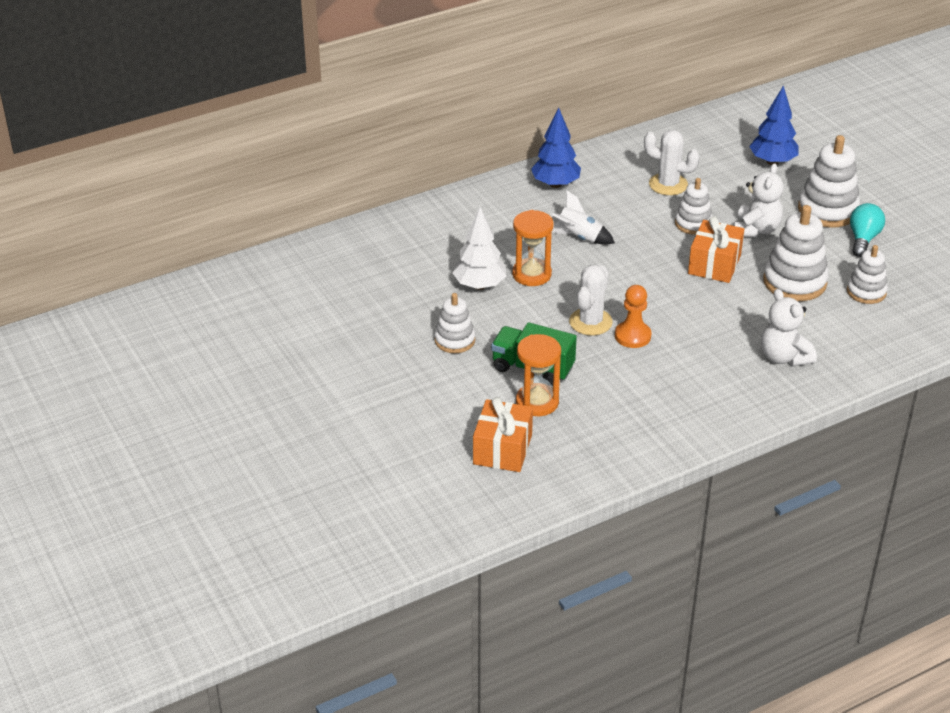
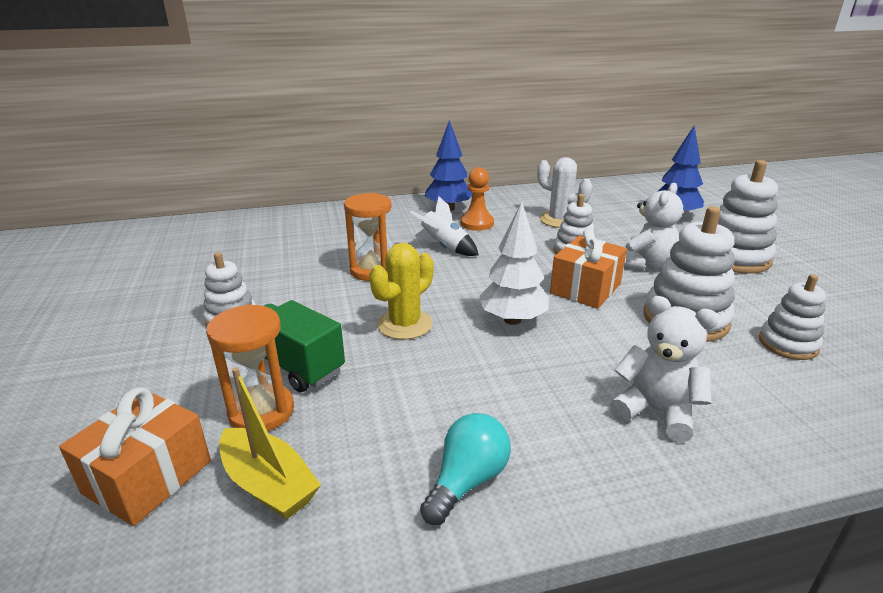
camera: 15 degrees right, 10 degrees down
(479, 285) = (309, 273): white tree -> white tree (512, 320)
(575, 440) = (268, 484): none -> yellow boat
(590, 322) = (405, 324): white cactus -> yellow cactus
(632, 336) = (448, 348): orange pawn -> orange pawn (477, 223)
(784, 357) = (656, 411): white teddy bear -> white teddy bear turned 135 degrees clockwise
(863, 239) = (779, 288): turquoise light bulb -> turquoise light bulb (467, 481)

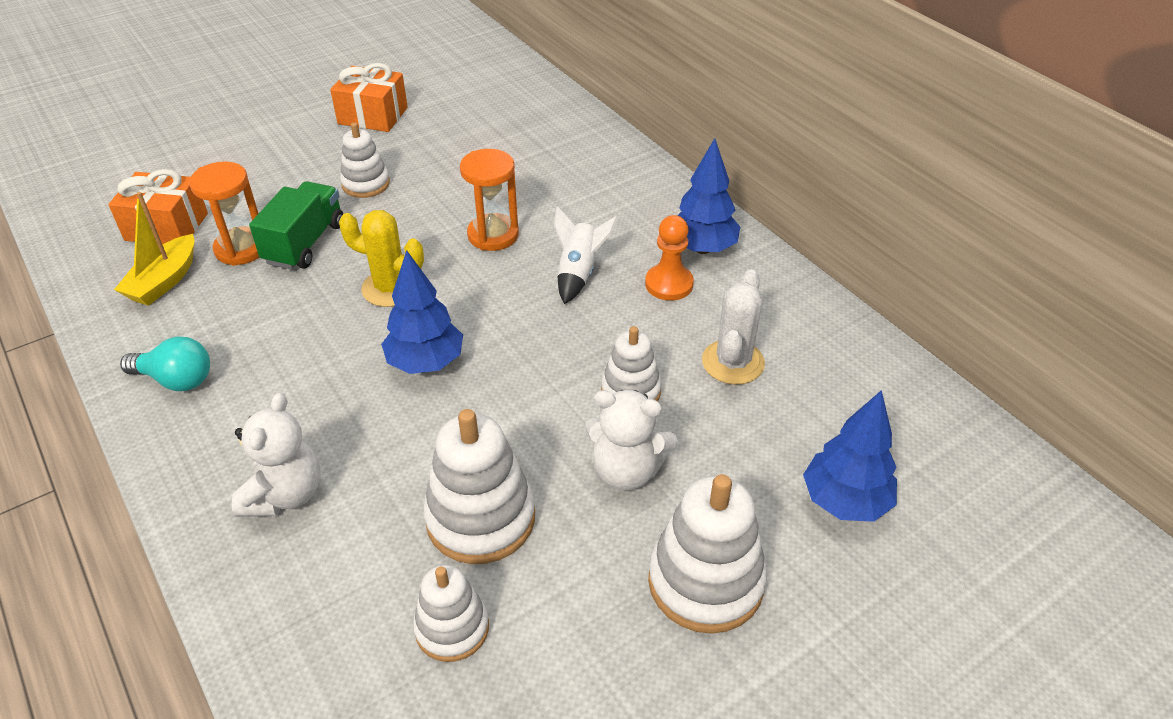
camera: 70 degrees right, 15 degrees up
(512, 320) = (425, 363): white tree -> blue tree
(585, 288) = (524, 415): orange gift -> orange gift (373, 115)

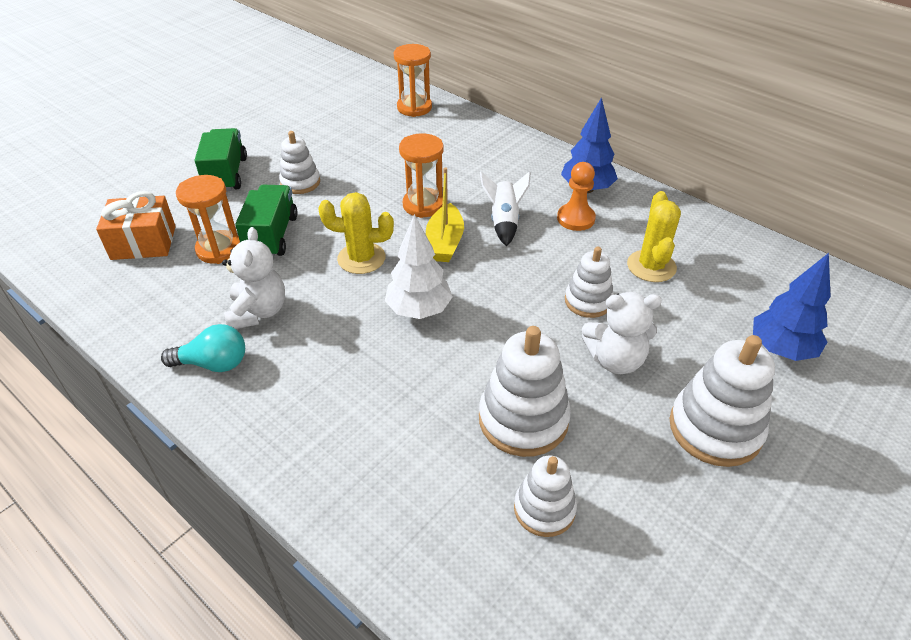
camera: 15 degrees left, 0 degrees up
(164, 281) = (163, 286): yellow boat -> yellow boat (444, 243)
(285, 494) = (354, 436): white teddy bear -> white teddy bear (258, 312)
(289, 161) = (226, 175): none -> green truck
(373, 115) = (280, 130): orange gift -> none
(425, 363) = (419, 310): blue tree -> white tree
(542, 110) = (414, 108): none -> orange hourglass
(733, 362) = (651, 266): white cactus -> yellow cactus

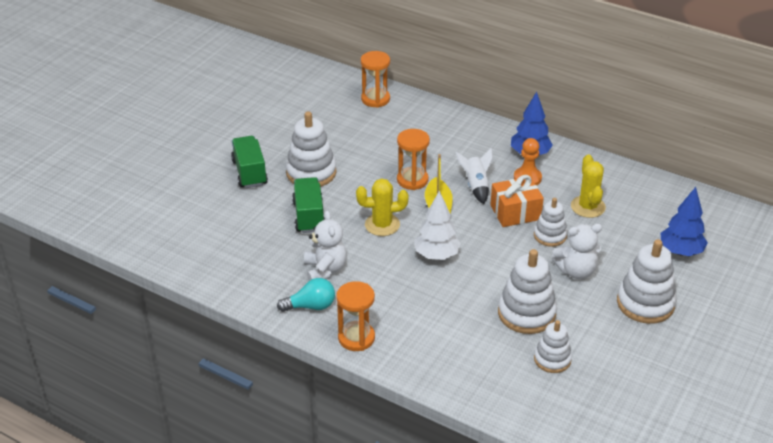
camera: 10 degrees left, 5 degrees down
(143, 242) = (215, 232): orange gift -> orange gift (515, 212)
(219, 249) = (274, 230): orange hourglass -> orange hourglass (356, 338)
(300, 182) = (311, 173): white stacking toy -> white stacking toy, size x1.62

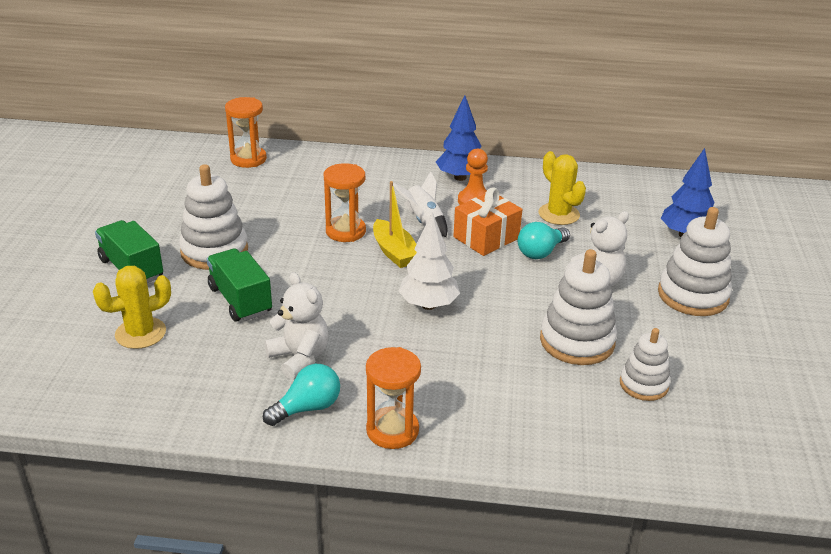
camera: 25 degrees left, 5 degrees down
(382, 225) = (340, 287): yellow cactus -> yellow cactus (140, 333)
(550, 236) = (541, 252): white stacking toy -> turquoise light bulb

